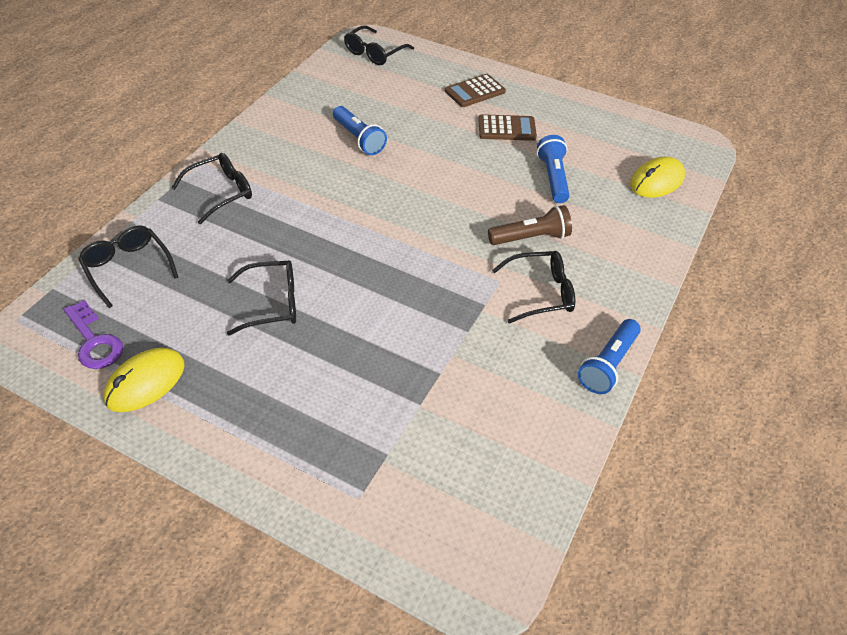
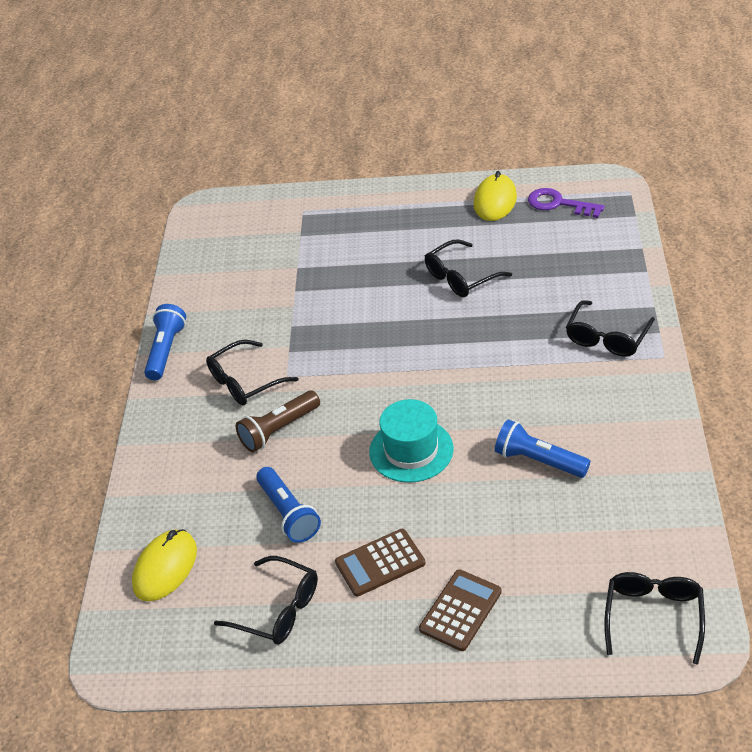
camera: 160 degrees right, 5 degrees down
(127, 268) = (601, 250): black glasses -> black glasses (278, 610)
(438, 180) = (411, 450): none -> turquoise hat

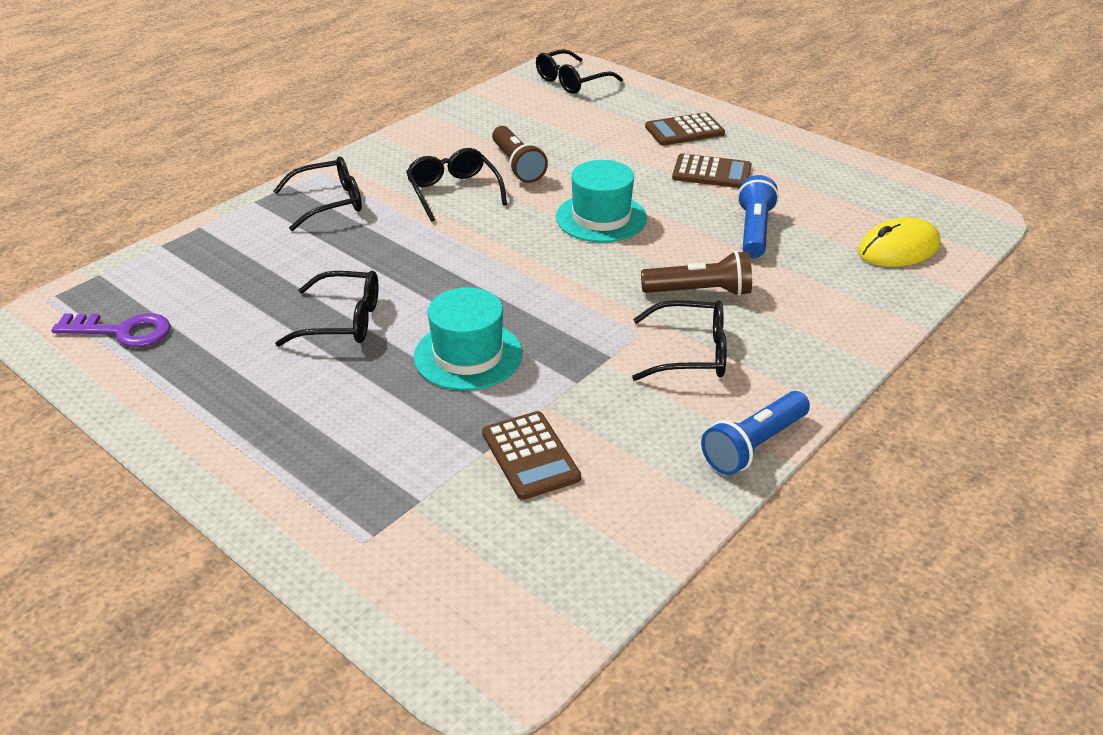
camera: 145 degrees left, 5 degrees down
(273, 279) = (530, 455): none -> brown calculator
(278, 610) = (818, 185): black glasses -> black glasses (453, 192)
(367, 303) = (468, 355): none -> turquoise hat
(495, 201) = (161, 381): yellow mouse -> none
(539, 461) = (517, 165): blue flashlight -> brown flashlight
(559, 204) = (122, 331): purple key -> purple key turned 60 degrees counterclockwise

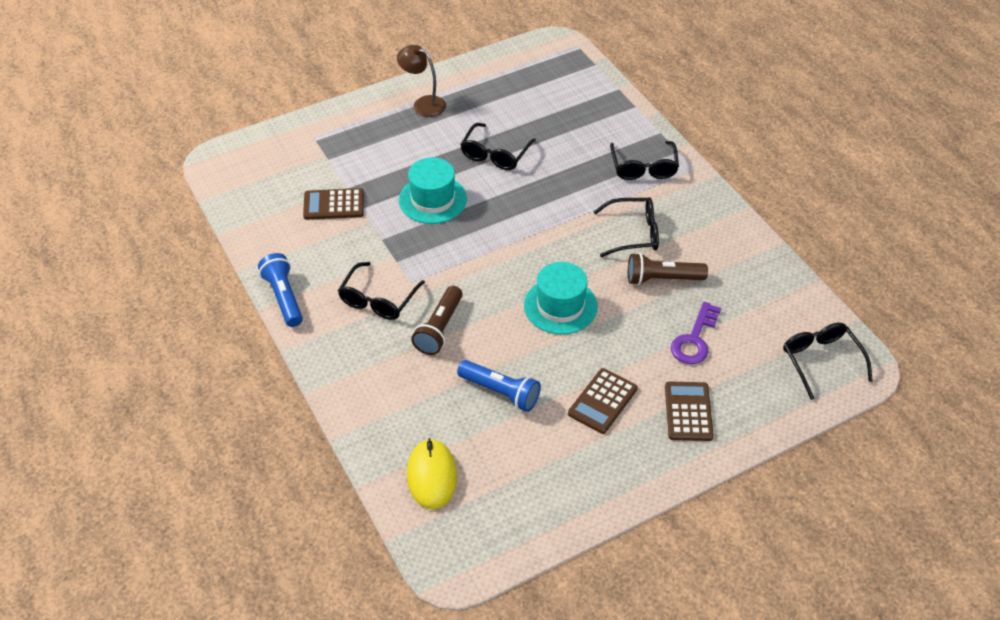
camera: 110 degrees right, 10 degrees up
(122, 331) = (529, 71): purple key -> purple key (694, 339)
(232, 425) = (423, 104): none -> brown lamp

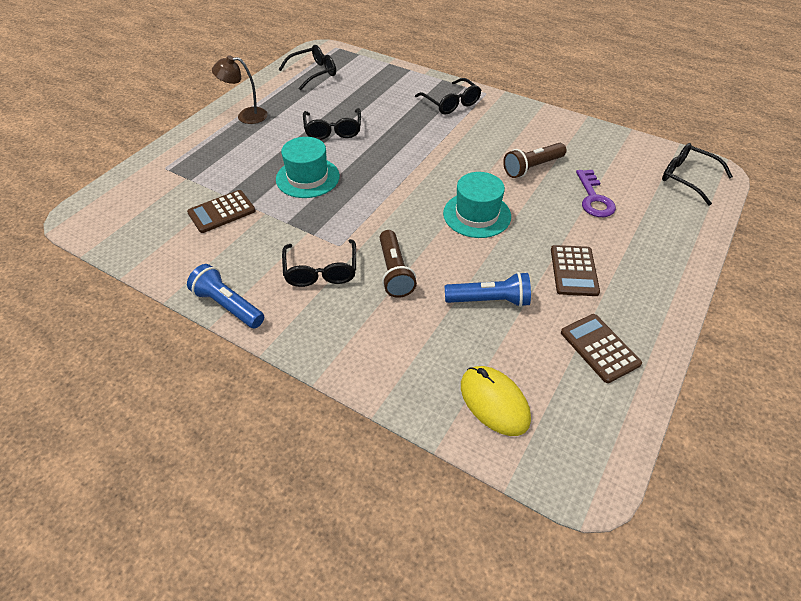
camera: 30 degrees left, 0 degrees up
(633, 233) = (483, 146): black glasses -> black glasses (313, 73)
(688, 411) = (640, 250): brown calculator -> brown calculator (599, 348)

